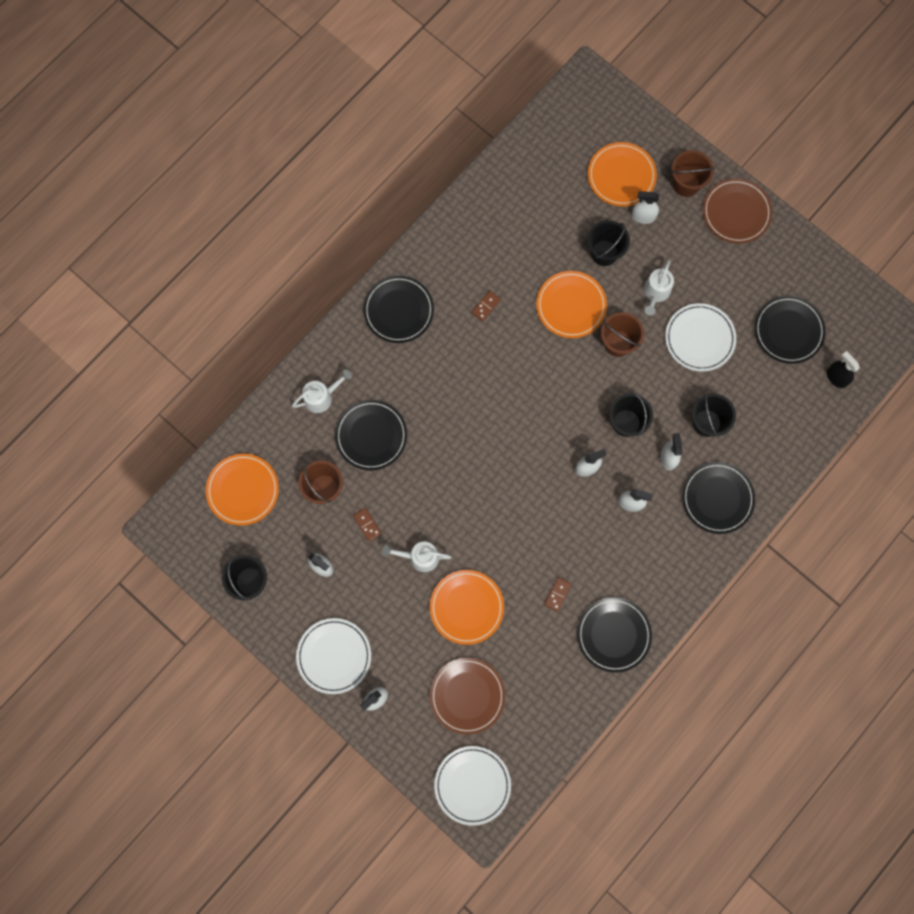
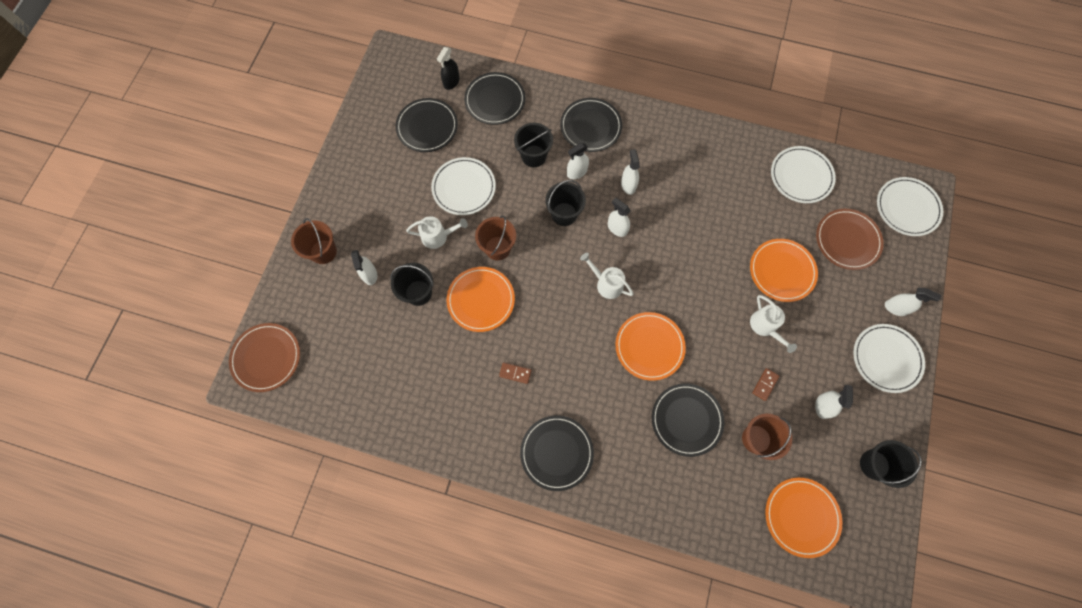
camera: 115 degrees left, 5 degrees down
(322, 397) = (675, 485): white watering can -> white watering can (606, 283)
(557, 594) = (730, 208): brown domino -> none
(560, 692) = (801, 176): none -> white plate
(613, 634) = (736, 157): black plate -> black plate (495, 100)
(621, 176) = (336, 309): orange plate -> orange plate (649, 346)
(736, 212) = (336, 202): brown plate -> brown plate (266, 358)

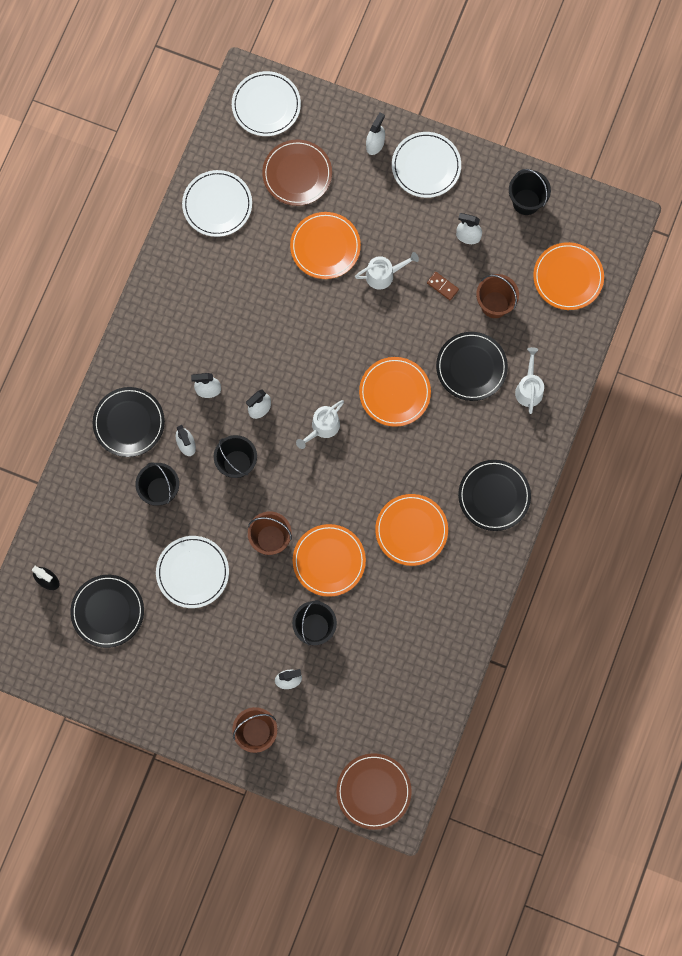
camera: 85 degrees left, 5 degrees up
(438, 236) = (250, 603): white watering can -> white watering can (529, 388)
(495, 100) = (80, 530): black plate -> none
(515, 373) = (411, 530): brown domino -> orange plate

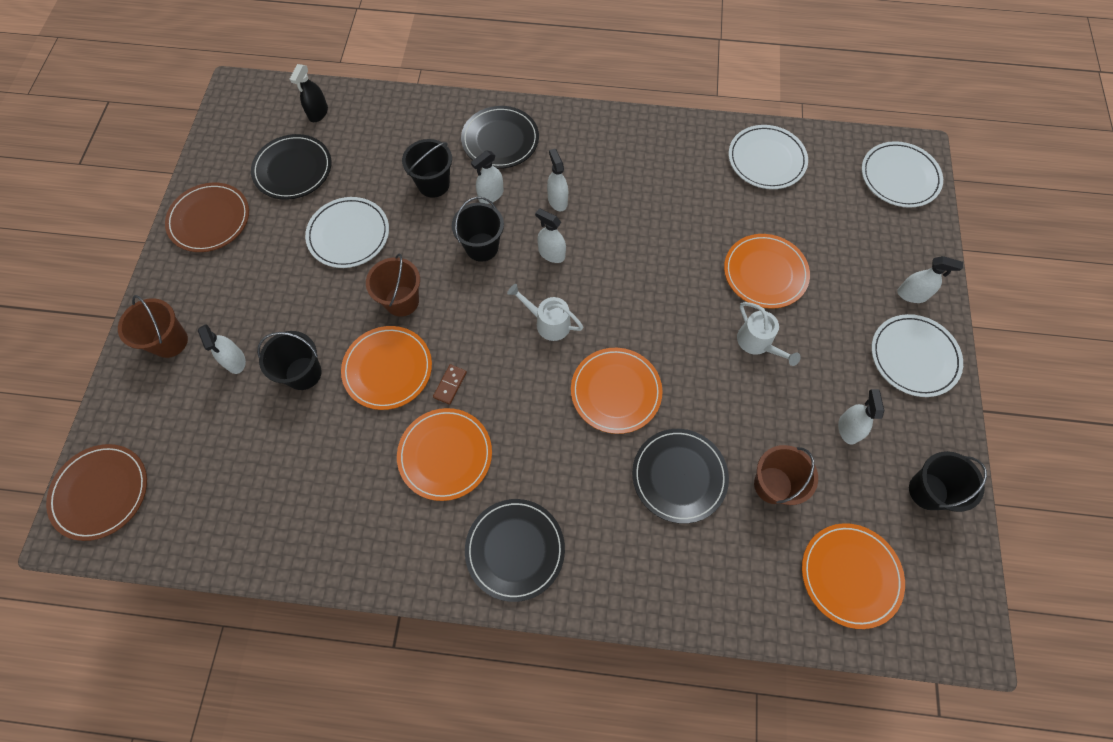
camera: 75 degrees right, 10 degrees down
(297, 174) = (837, 224): brown plate -> brown plate (209, 219)
(442, 286) = (770, 414): brown domino -> brown domino (450, 385)
(529, 388) = (676, 560): white watering can -> none

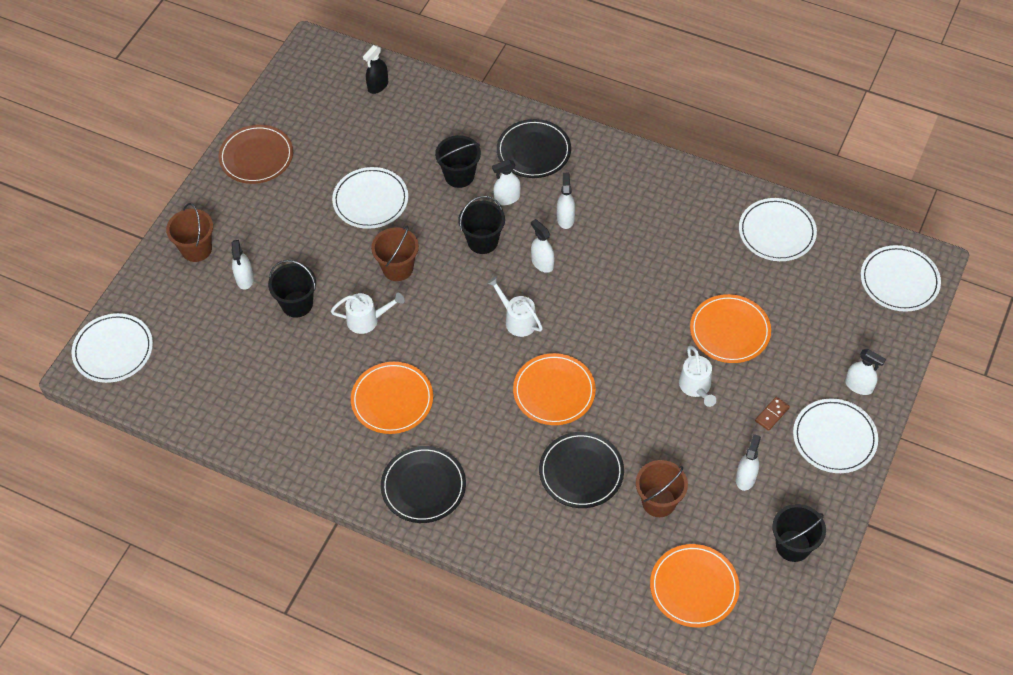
camera: 20 degrees right, 10 degrees down
(101, 492) = (113, 350): brown plate -> white plate
(293, 169) = (340, 131): black plate -> none
(388, 369) = (367, 320): orange plate -> white watering can
(450, 385) = (415, 347): brown domino -> brown domino (772, 414)

